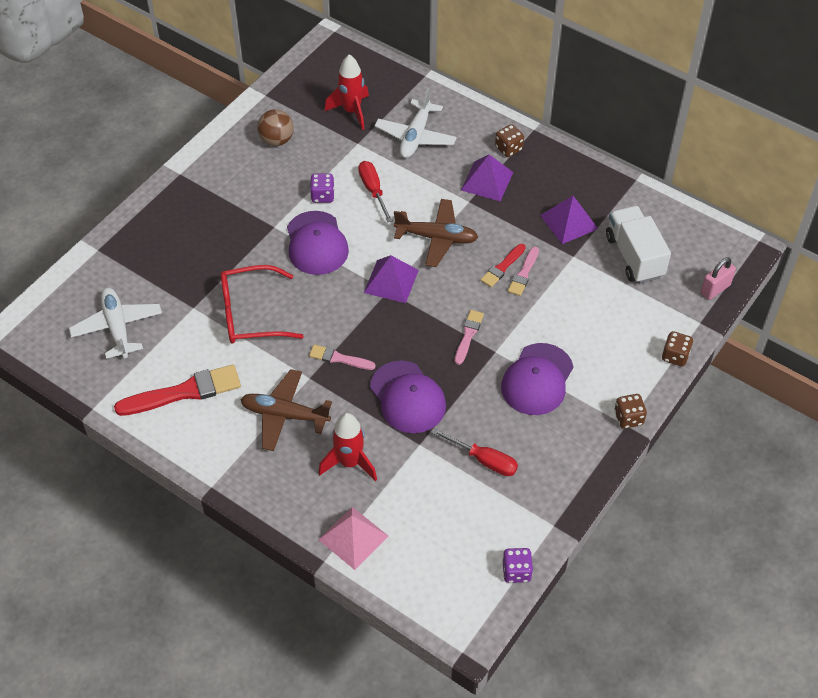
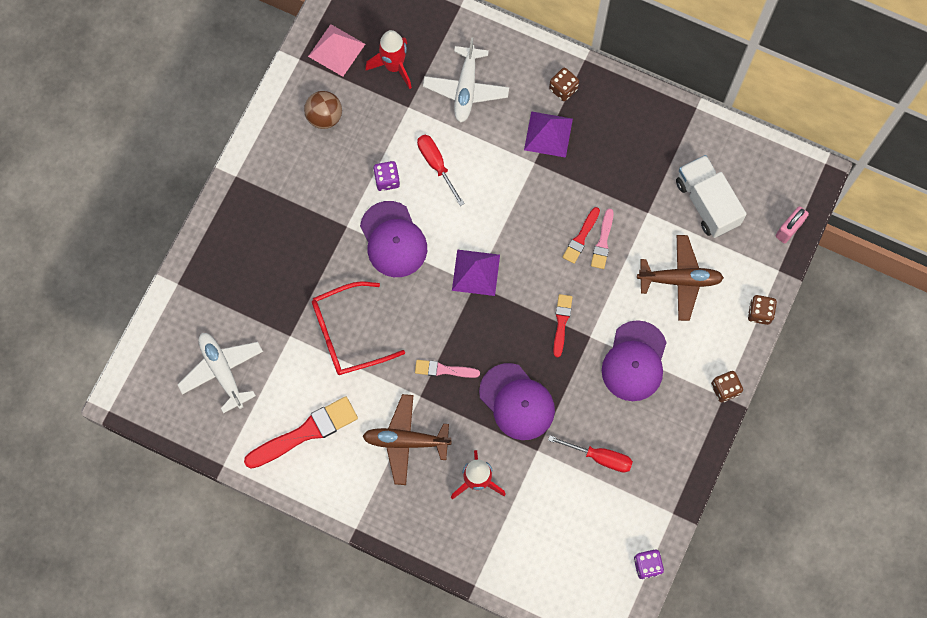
camera: 10 degrees left, 20 degrees up
(353, 537) = (496, 557): pink pyramid -> pink pyramid (336, 50)
(436, 238) = (510, 213): brown plane -> brown plane (679, 280)
(468, 335) = (561, 322): pink brush -> red brush
(569, 222) = (637, 171): purple pyramid -> none

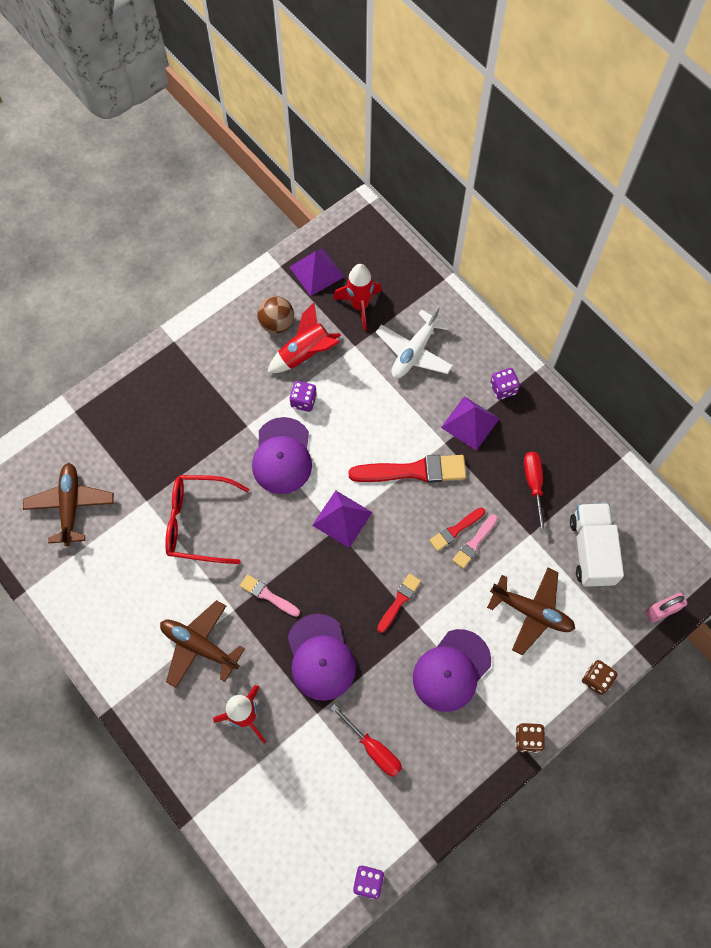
camera: 25 degrees right, 5 degrees down
(222, 371) = (70, 506): white plane -> brown plane
(305, 432) = (113, 595): red brush -> red brush (413, 471)
(336, 50) = (316, 271): pink pyramid -> purple pyramid
(366, 134) = (305, 354): none -> red rocket
(436, 165) = (354, 406): red screwdriver -> red screwdriver (533, 485)
(563, 89) = (503, 388): brown dice -> purple dice

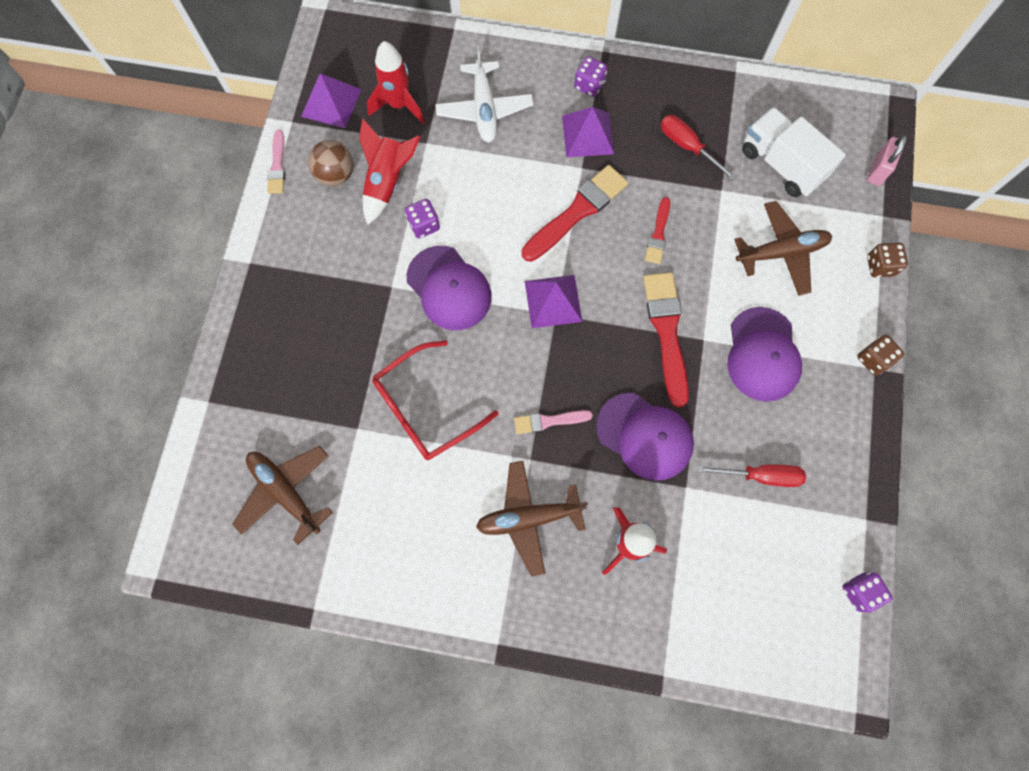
camera: 40 degrees left, 5 degrees up
(399, 601) = (666, 332): red brush -> red brush, size x1.83
(474, 543) = (683, 233): pink brush -> pink brush (277, 166)

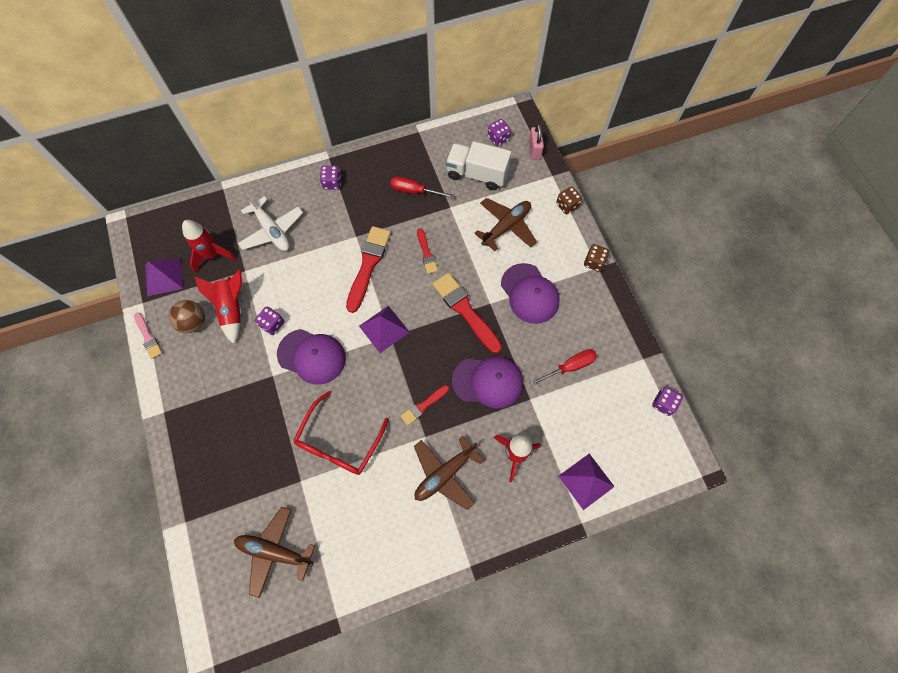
camera: 30 degrees left, 5 degrees down
(549, 421) = (423, 405): pink brush -> red brush
(587, 134) = (348, 214): purple pyramid -> purple pyramid (586, 481)
(837, 131) = (498, 138): none -> purple dice

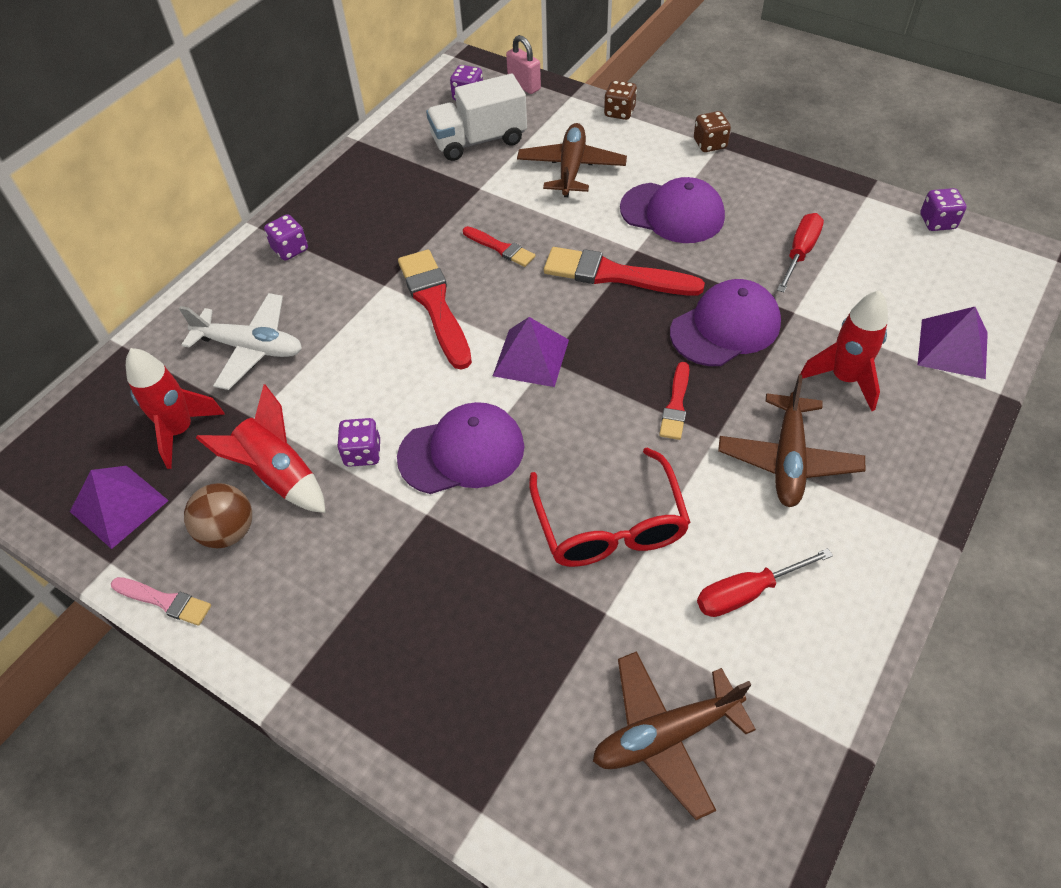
camera: 35 degrees left, 15 degrees down
(414, 191) = (416, 197): red screwdriver -> red screwdriver (747, 593)

